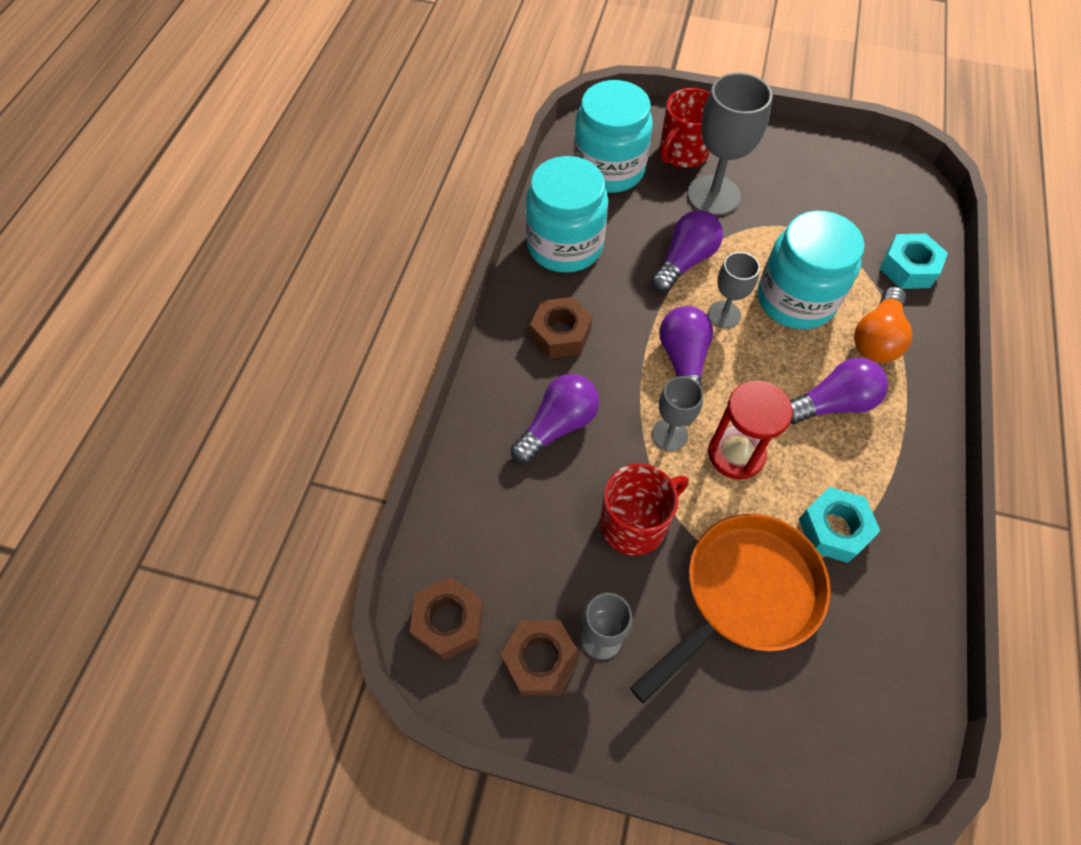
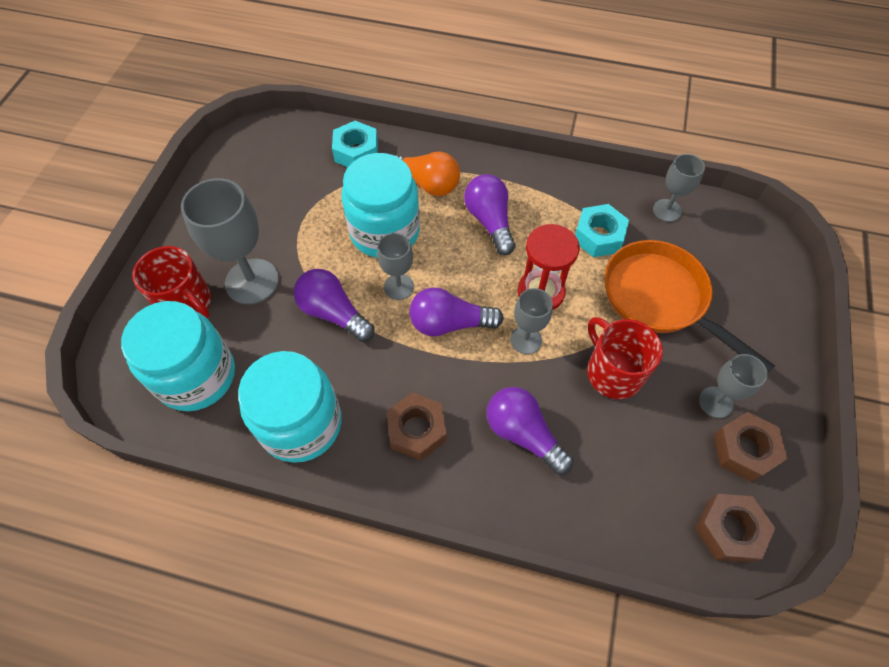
camera: 90 degrees left, 0 degrees up
(899, 628) = (667, 210): none -> grey goblet

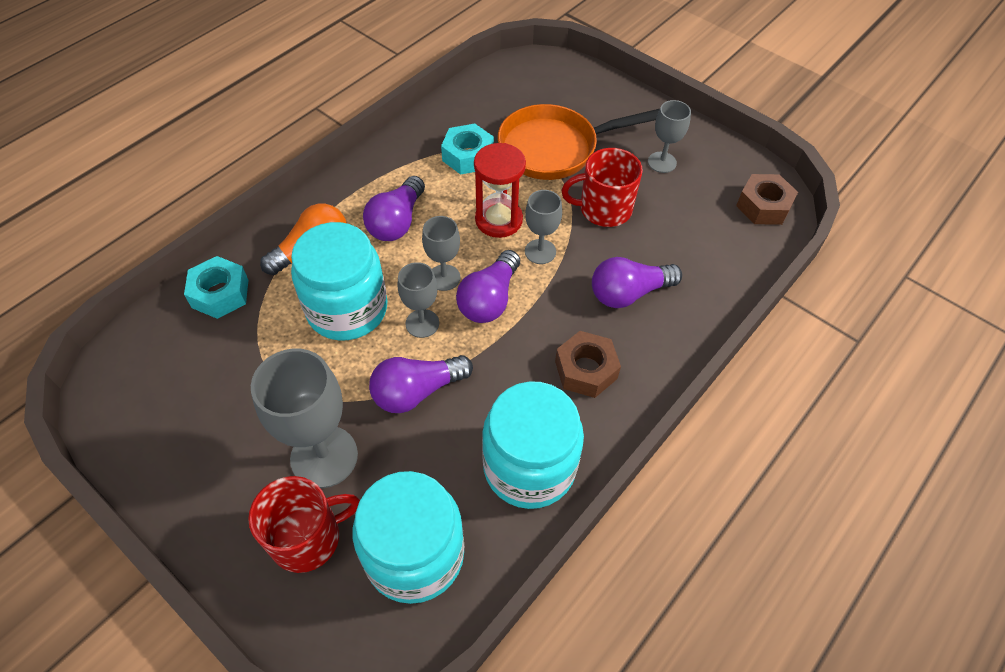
camera: 65 degrees left, 5 degrees down
(490, 221) = (397, 222): purple light bulb -> purple light bulb turned 75 degrees counterclockwise
(667, 210) = (473, 102): grey goblet -> grey goblet (444, 277)
(744, 450) = (707, 166): brown nut -> none

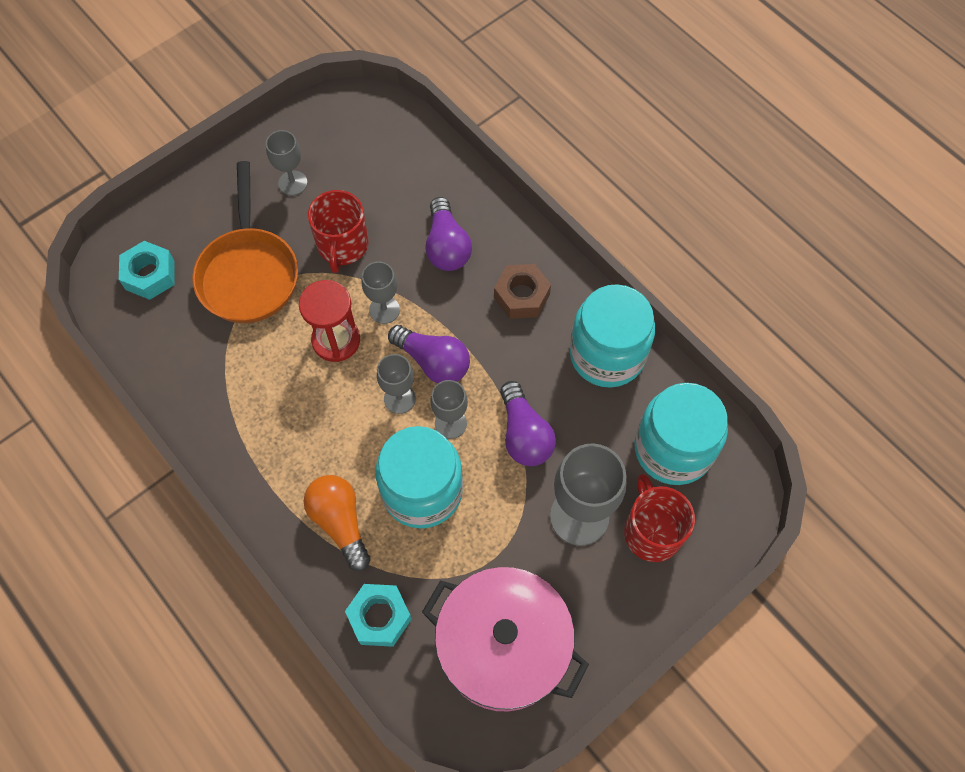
camera: 80 degrees left, 10 degrees up
(183, 399) = (503, 646): none -> pink pot
(397, 222) = (317, 437): purple light bulb -> none
(468, 156) = (238, 358): turquoise nut -> turquoise nut (150, 275)
(763, 206) = (368, 116): brown nut -> none

